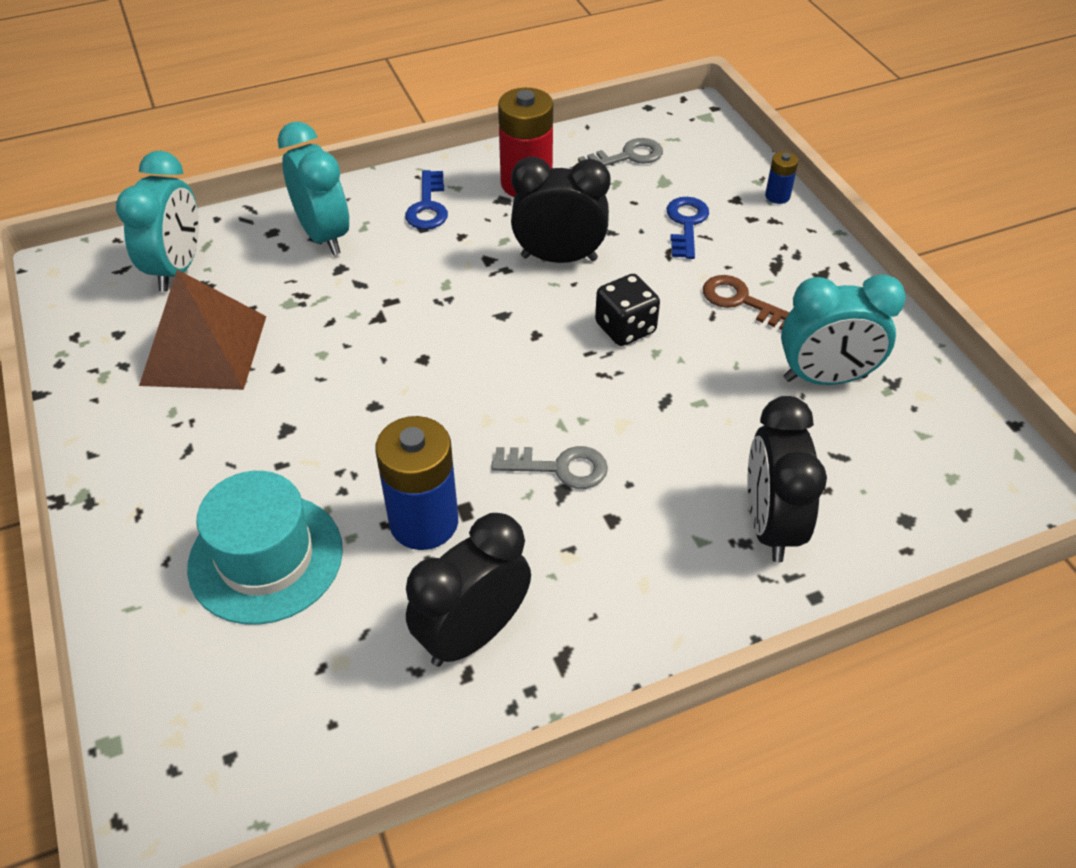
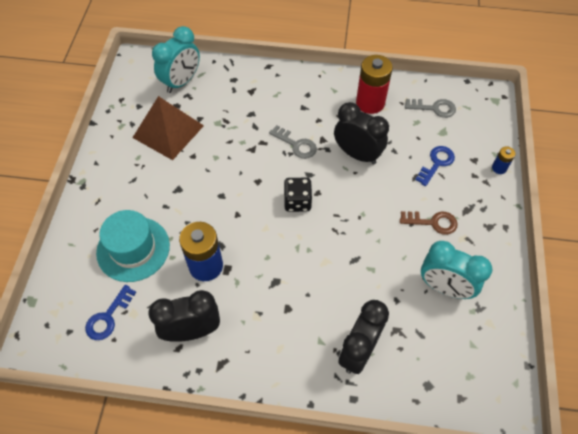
camera: 30 degrees right, 10 degrees up
(324, 235) = (255, 92): turquoise clock -> none
(428, 206) = (313, 96): blue key -> blue key (108, 317)
(559, 467) = (281, 269): grey key -> grey key (296, 144)
(625, 328) = (363, 210): black dice -> black dice (297, 202)
(741, 301) = (433, 222): brown key -> brown key turned 120 degrees clockwise

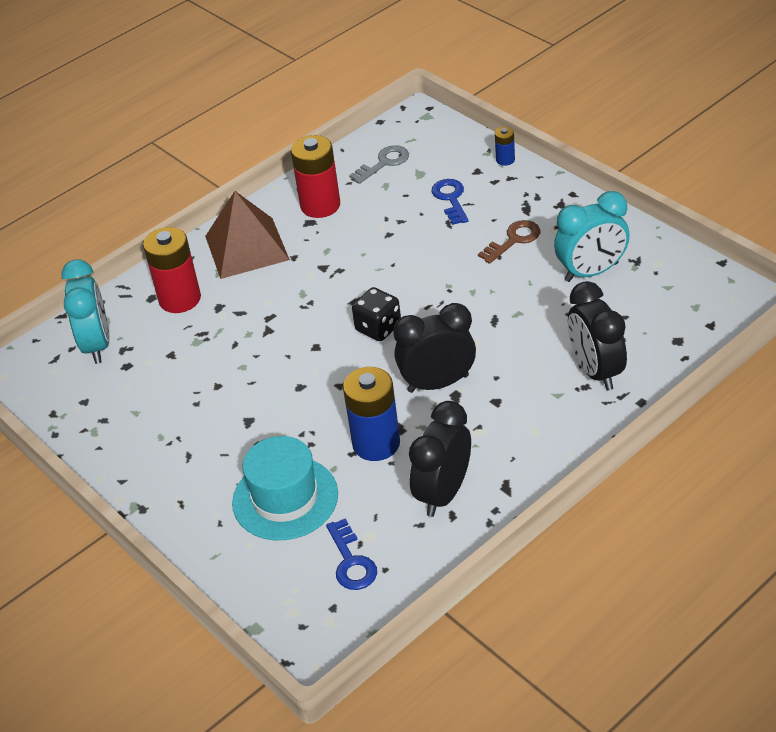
camera: 45 degrees left, 15 degrees down
(168, 131) = (156, 391): brown pyramid -> brown pyramid (246, 248)
(242, 92) = (180, 299): none -> red battery
(296, 144) = (305, 291): grey key -> none
(357, 154) = (373, 250): black clock -> black clock (438, 383)

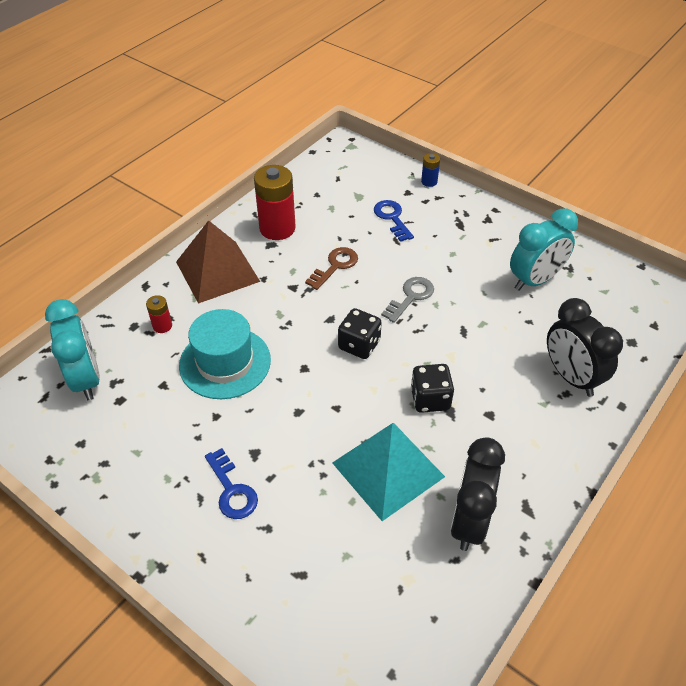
camera: 15 degrees left, 5 degrees up
(180, 299) = (162, 326): red battery -> red battery, size x0.48
(285, 498) = (311, 541): turquoise hat -> turquoise hat (225, 362)
(351, 561) = (397, 613): blue key -> blue key (232, 490)
(376, 443) = (388, 469): blue battery -> turquoise pyramid
(384, 163) = (325, 188): grey key -> grey key (411, 297)
(438, 383) = (430, 399): black clock -> black dice
(514, 240) = (458, 253): brown key -> brown key (335, 266)

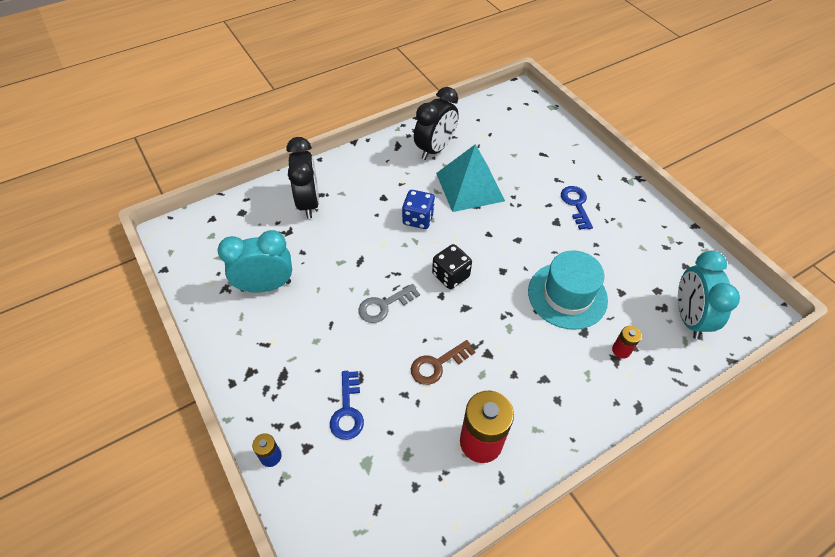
camera: 160 degrees left, 5 degrees up
(217, 271) = (560, 400): brown pyramid -> none
(430, 399) = (418, 219): black dice -> blue dice

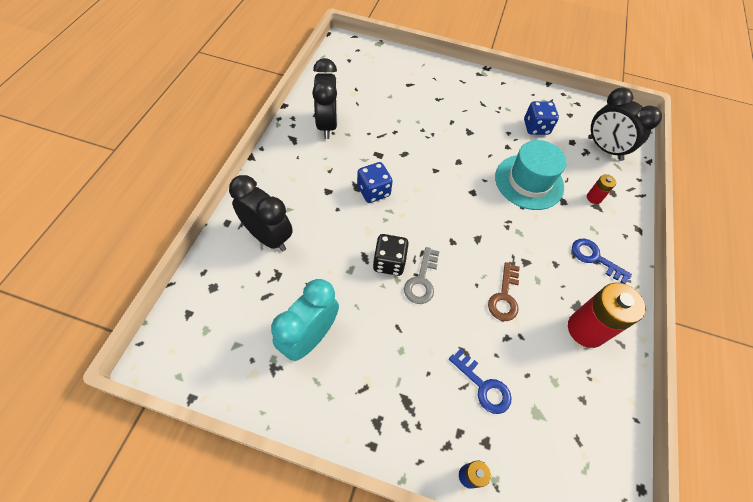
camera: 45 degrees left, 5 degrees up
(450, 275) = (443, 221): black dice -> black dice (389, 262)
(470, 187) = (385, 141): turquoise pyramid -> none
(576, 204) = (468, 111): blue key -> blue key (595, 258)
(631, 256) = (536, 127): none -> blue dice
(688, 317) = (604, 149): turquoise clock -> black clock

